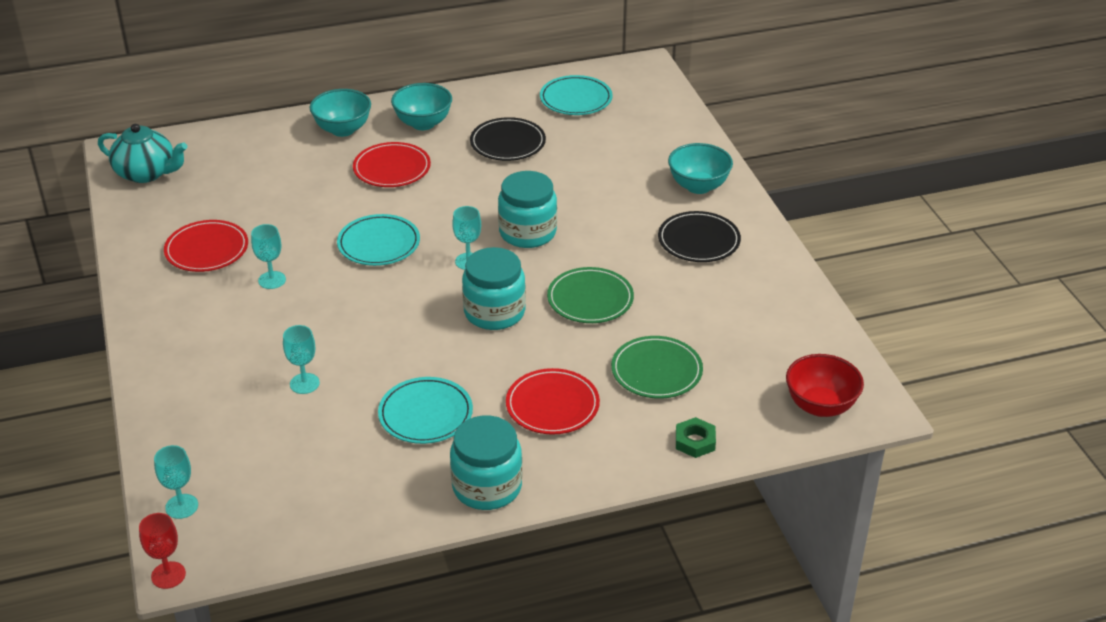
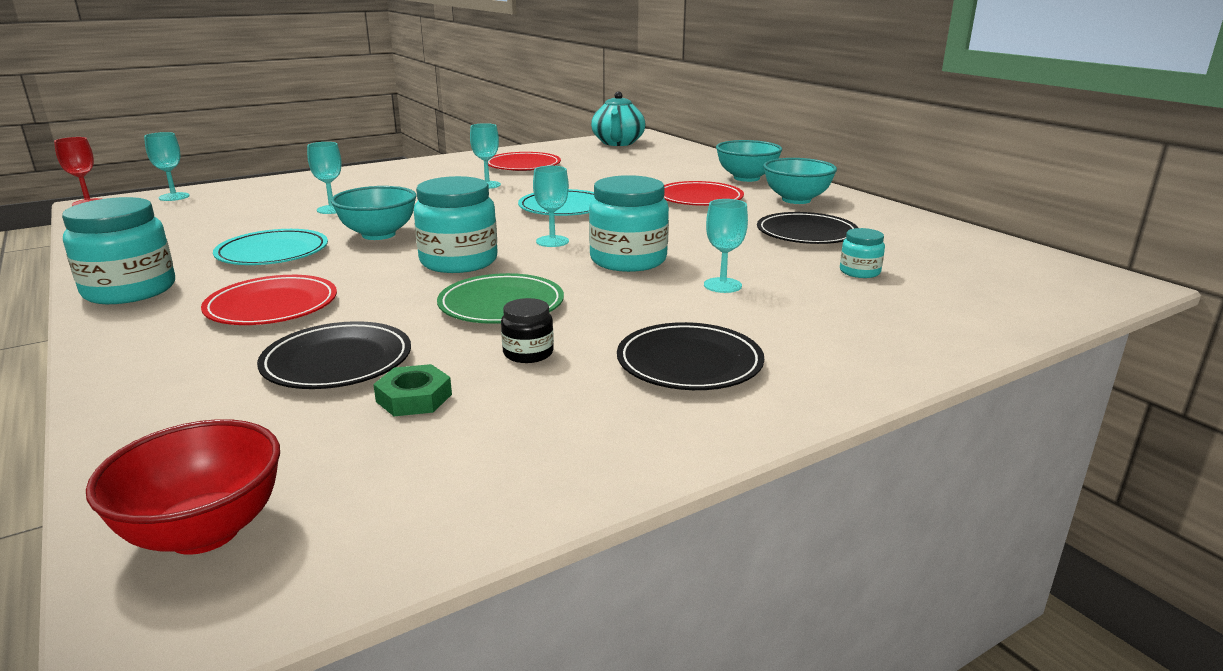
camera: 75 degrees right, 15 degrees down
(576, 99) = (956, 254): turquoise plate -> none
(591, 145) = (859, 272): none -> turquoise jar
(592, 203) = (722, 285): none -> turquoise goblet
(656, 371) = (337, 361): green plate -> black plate
(668, 295) = (528, 353): none -> black jar
(695, 441) = (152, 406): green nut -> green nut (414, 398)
(698, 186) = (843, 349): turquoise bowl -> turquoise bowl (378, 234)

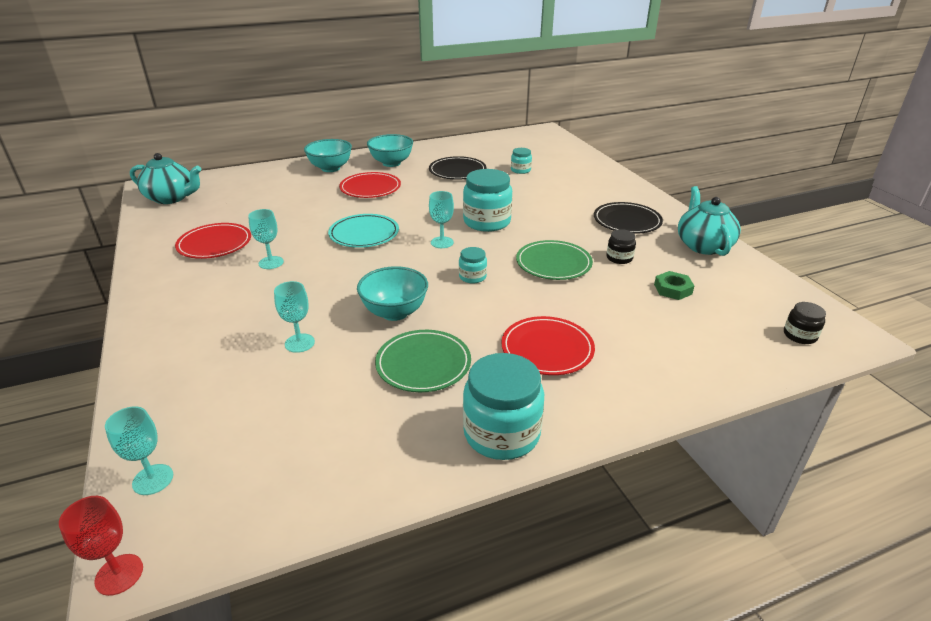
camera: 80 degrees left, 10 degrees up
(204, 532) = (799, 335): red bowl -> black jar
(272, 253) = (423, 364): turquoise plate -> green plate
(337, 361) = (634, 314): black plate -> none
(459, 261) = (472, 277): turquoise jar -> turquoise jar, size x0.50
(606, 444) = (703, 245): none -> turquoise teapot
(722, 285) = (533, 202): turquoise goblet -> none

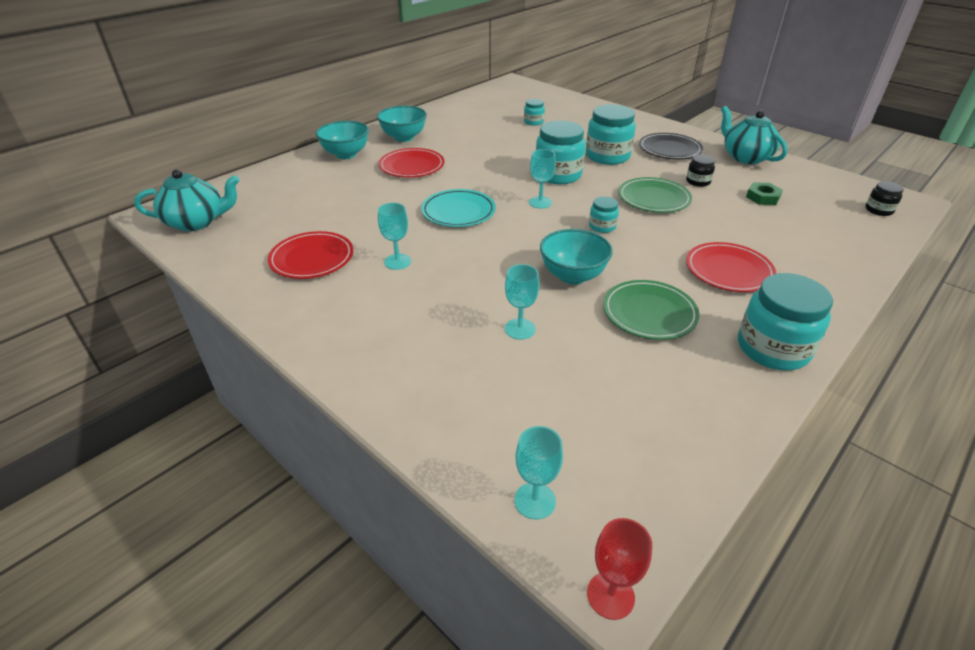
camera: 25 degrees left, 5 degrees up
(457, 171) = (477, 133): black plate -> none
(555, 215) = (607, 156): none -> turquoise jar

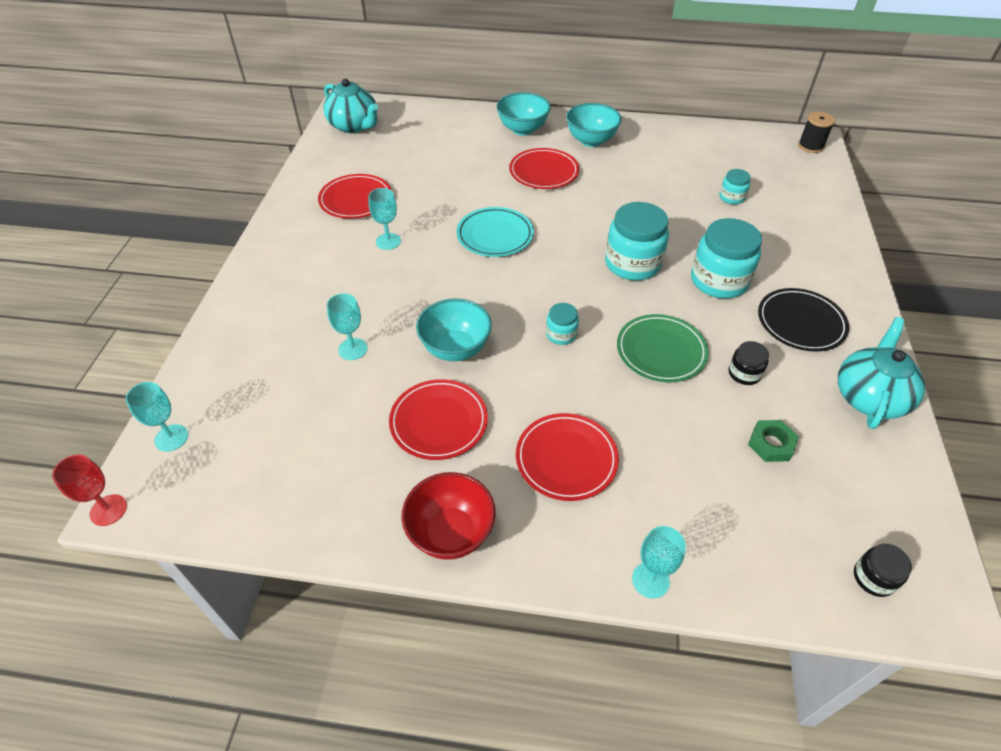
camera: 55 degrees right, 10 degrees up
(517, 85) = (810, 146): none -> black spool
(540, 202) = (563, 275): turquoise goblet -> turquoise goblet (650, 580)
(649, 313) = (439, 422): green plate -> red plate
(772, 348) = (451, 533): turquoise jar -> red bowl

